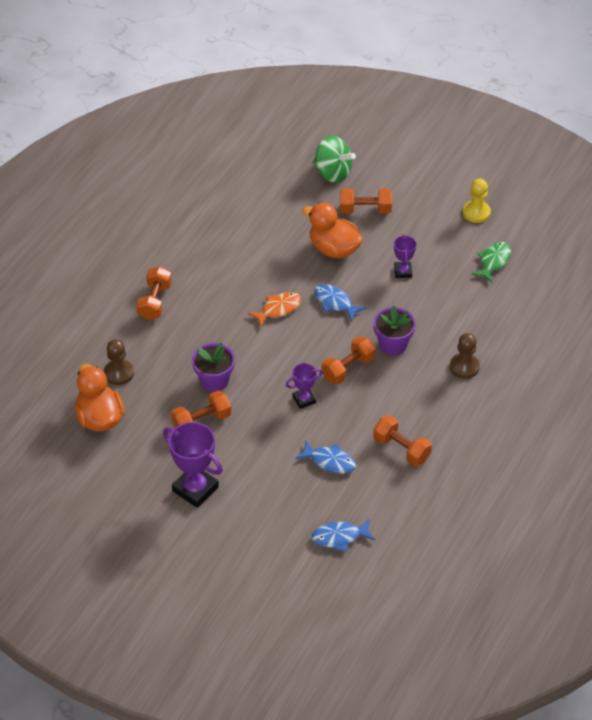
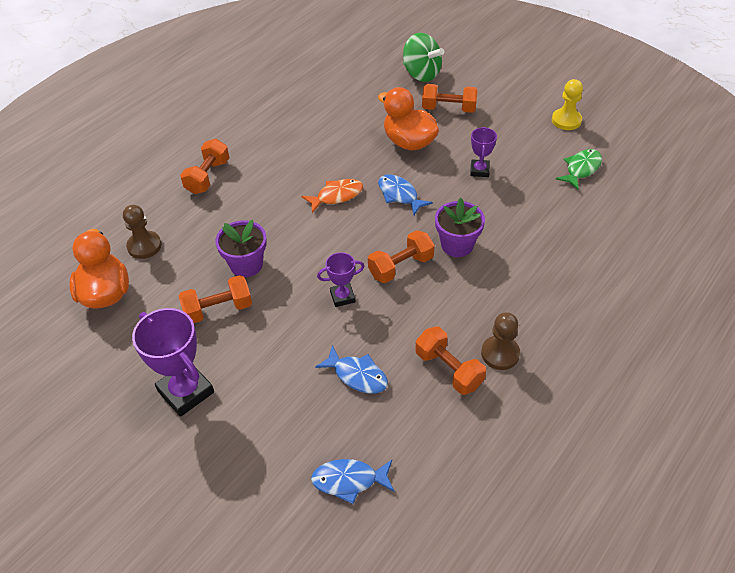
camera: 10 degrees right, 0 degrees up
(464, 367) = (537, 278): brown pawn -> brown pawn (500, 354)

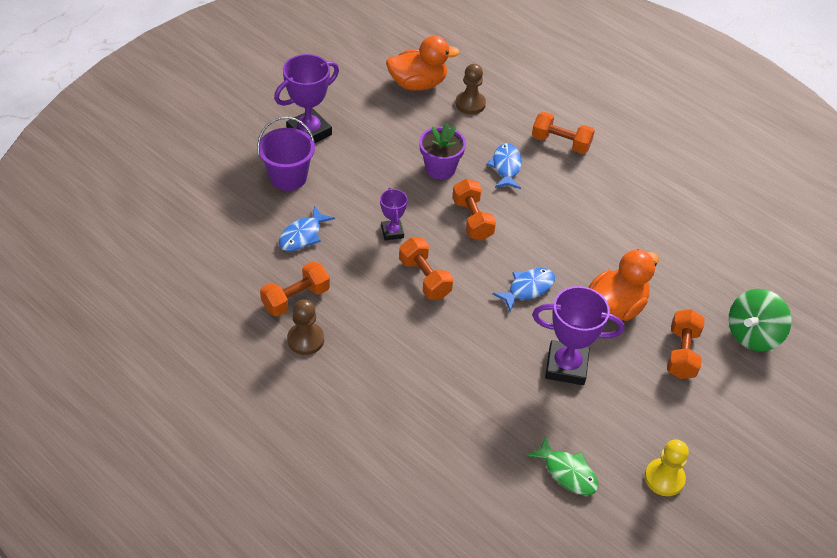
camera: 90 degrees right, 0 degrees up
(218, 309) = (390, 150): orange dumbbell -> orange dumbbell (472, 219)
(265, 402) = (288, 177): none -> purple bucket
(336, 196) = (529, 237): orange fish -> none
(349, 480) = (205, 222): blue fish -> blue fish (506, 167)
(457, 245) = (449, 327): purple flower pot -> none
(479, 170) = (566, 366): purple trophy -> purple trophy, size x1.80

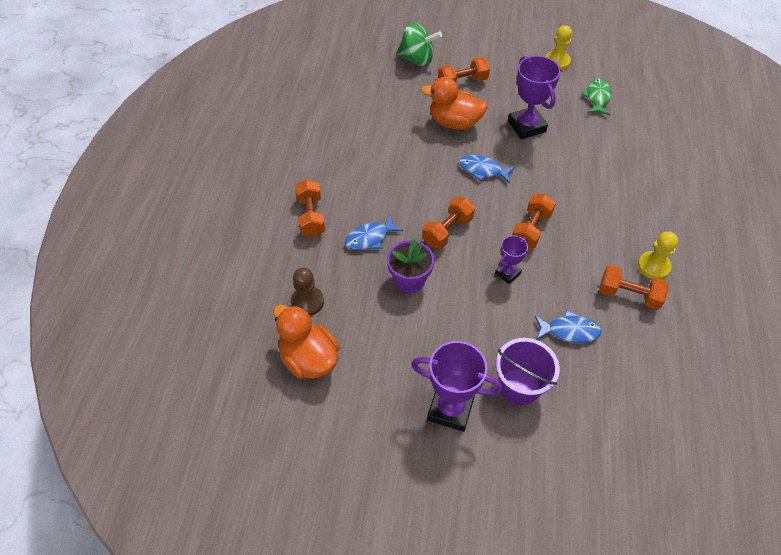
camera: 120 degrees left, 5 degrees up
(305, 340) = (653, 266): brown pawn -> yellow pawn

